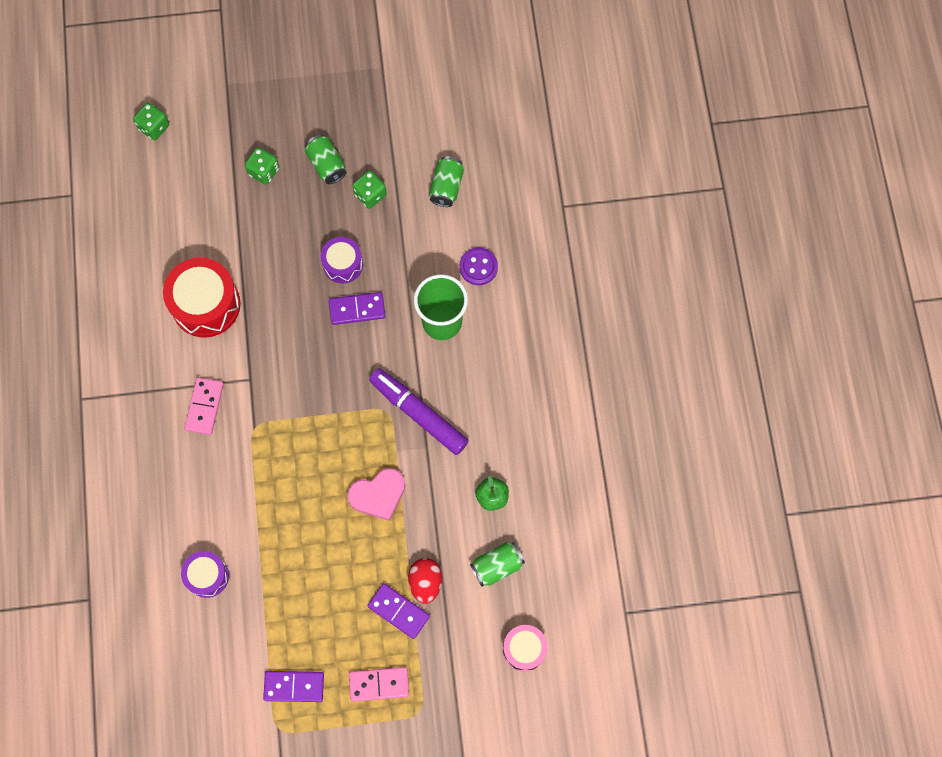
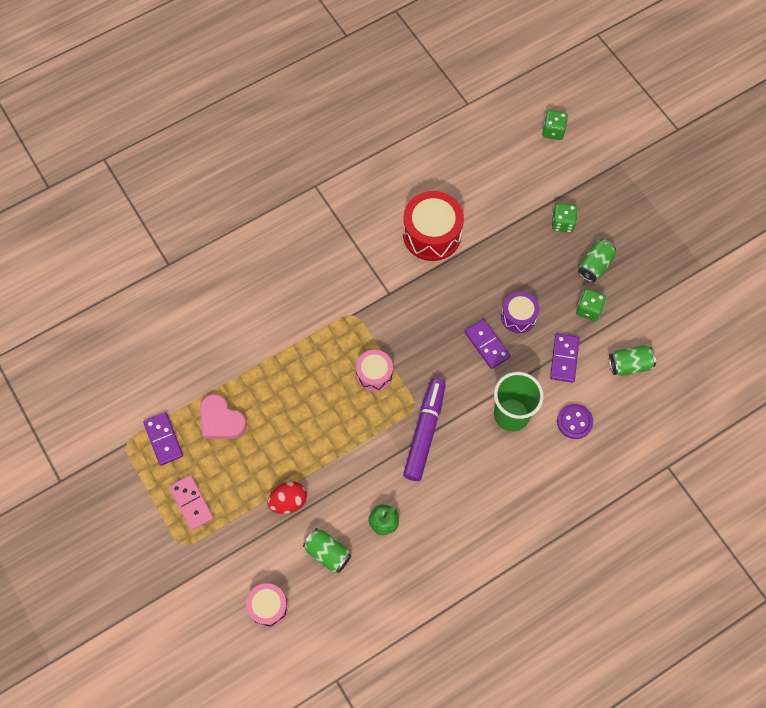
camera: 65 degrees right, 5 degrees down
(204, 406) = (351, 272): pink domino -> none
(207, 576) = (221, 337): purple drum -> none
(332, 435) = (374, 374): none -> pink drum
(378, 495) = (342, 432): pink heart -> pink heart (221, 420)
(398, 611) = (256, 491): purple domino -> purple domino (564, 359)

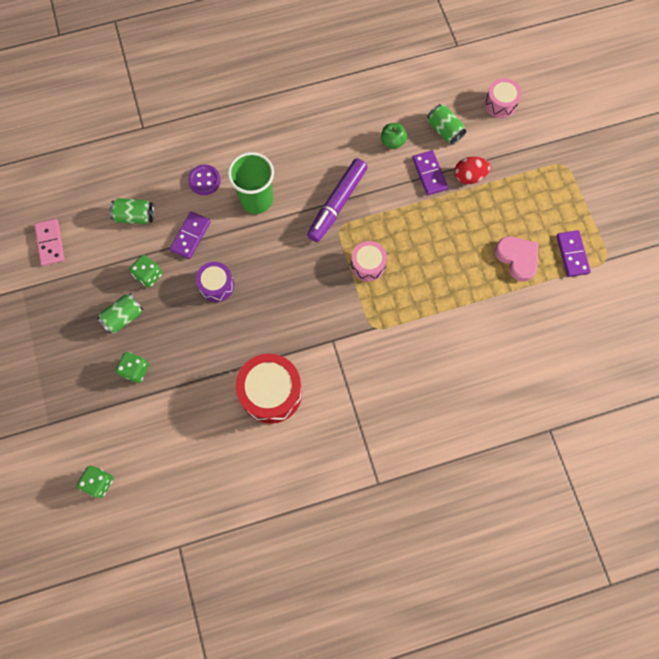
camera: 165 degrees left, 5 degrees up
(191, 503) = (553, 195): pink domino -> pink domino (50, 243)
(487, 345) = (255, 266): purple domino -> purple domino (429, 174)

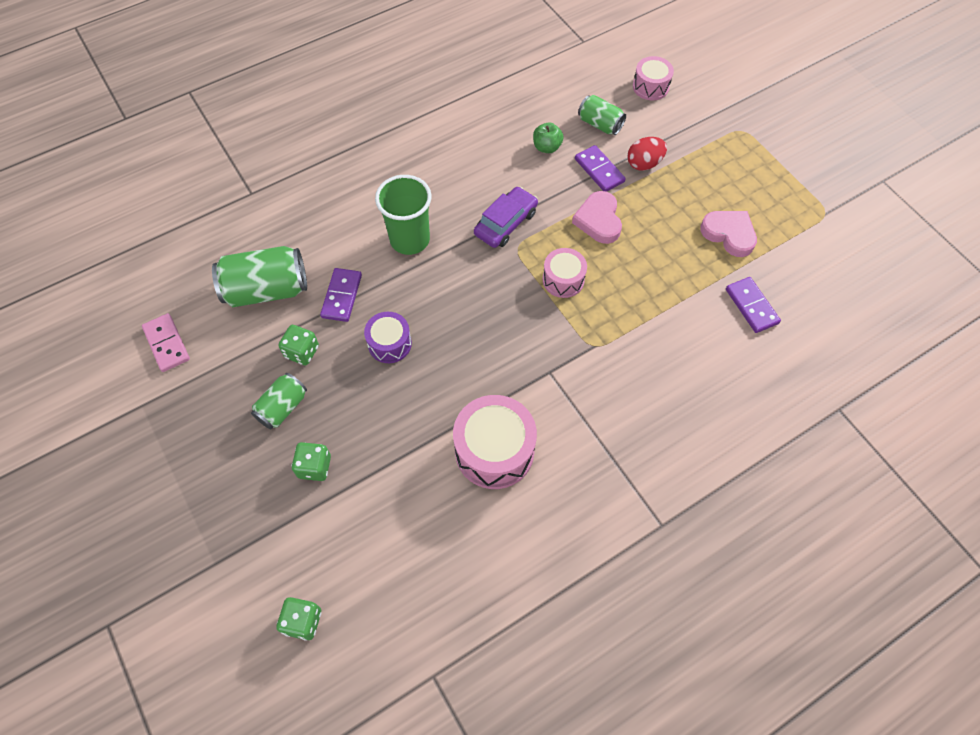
camera: 15 degrees left, 10 degrees down
(135, 216) = (267, 289): green can -> green can, size x1.69
(204, 180) = (341, 233): purple button -> none
(271, 392) = (494, 451): red drum -> pink drum
(337, 204) = (506, 223): purple marker -> purple car
(413, 219) = (598, 220): none -> pink heart
(572, 254) = (787, 216): purple domino -> purple domino (751, 306)

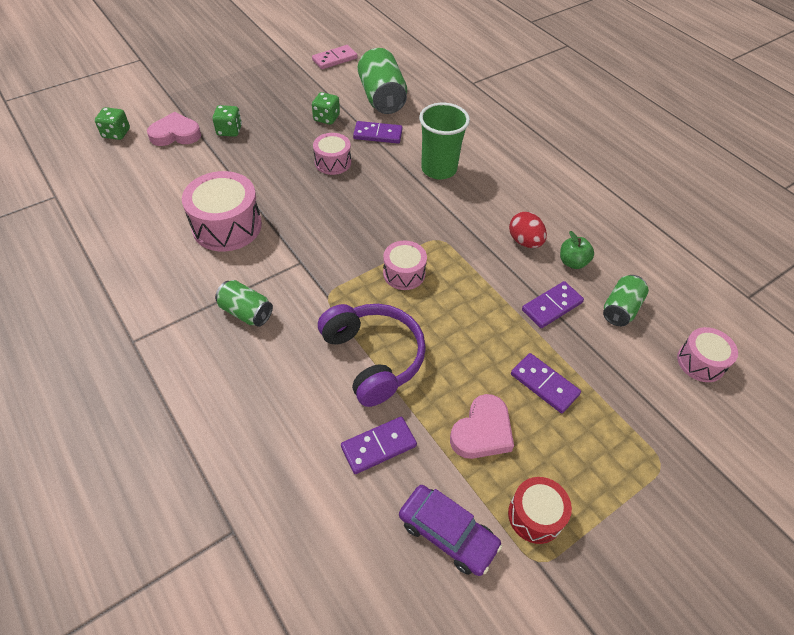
camera: 85 degrees right, 10 degrees down
(282, 407) = (280, 112): green can -> green can (246, 312)
(389, 343) = (333, 162): purple drum -> pink drum
(506, 223) = (467, 231): purple car -> purple car (447, 533)
(598, 220) = (482, 304): pink heart -> pink heart (175, 134)
(644, 163) = (572, 349): red egg -> red egg (524, 241)
(665, 308) = (373, 358): none -> purple headphones
(681, 188) = (544, 384): none -> purple domino
(792, 210) = (535, 515): none -> red drum

